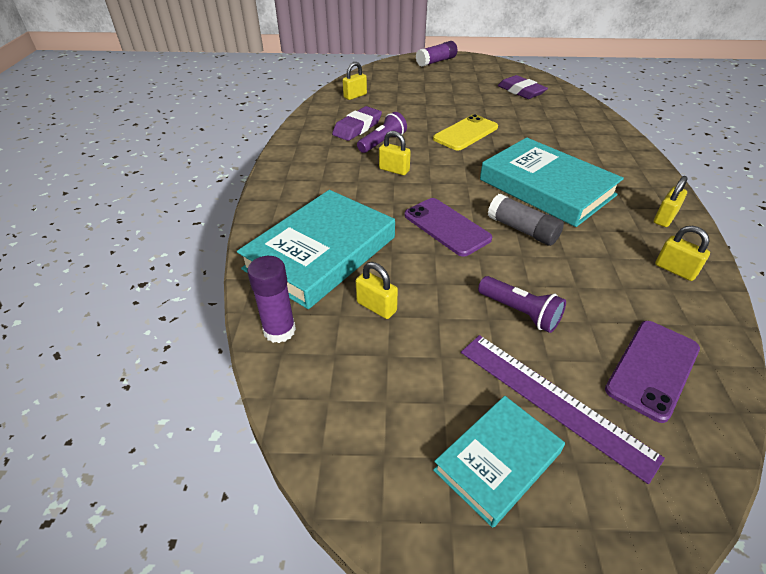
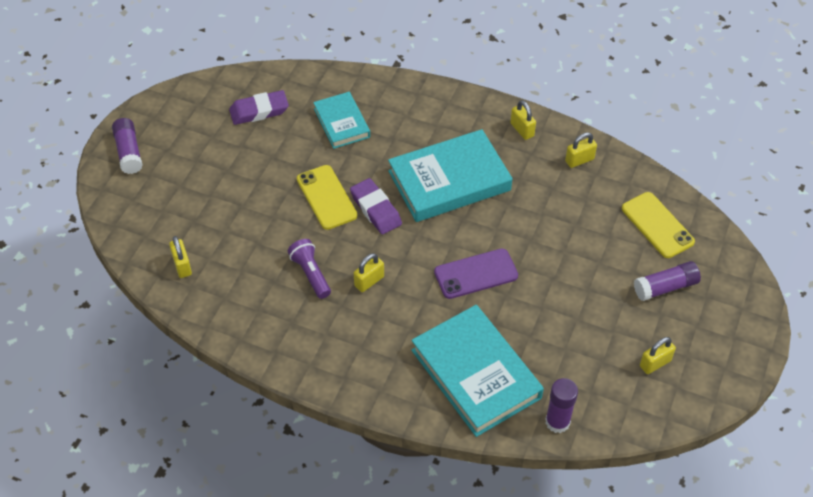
camera: 70 degrees left, 10 degrees up
(357, 128) = (266, 286): purple eraser -> purple eraser (376, 209)
(376, 307) = (554, 353): yellow padlock -> yellow padlock (655, 363)
(497, 461) = (696, 332): turquoise book -> turquoise book (342, 123)
(520, 312) = (589, 269): purple flashlight -> none
(522, 230) = (500, 225): grey glue stick -> none
(553, 401) = (665, 287): purple ruler -> purple glue stick
(652, 369) = (657, 225): purple phone -> yellow phone

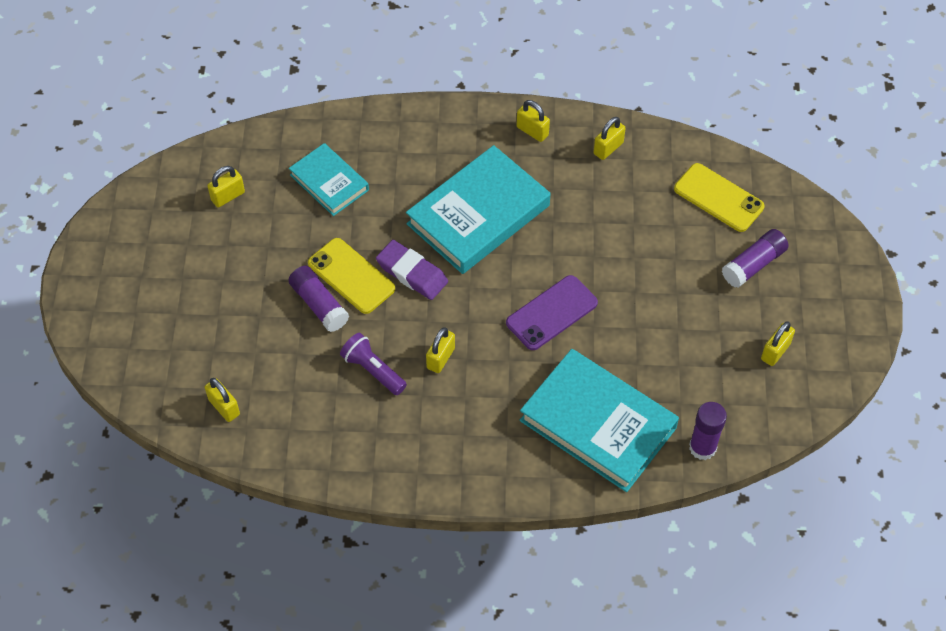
camera: 20 degrees left, 5 degrees up
(129, 152) = (97, 292): purple glue stick -> purple glue stick (319, 305)
(259, 111) = (228, 196): purple eraser -> yellow padlock

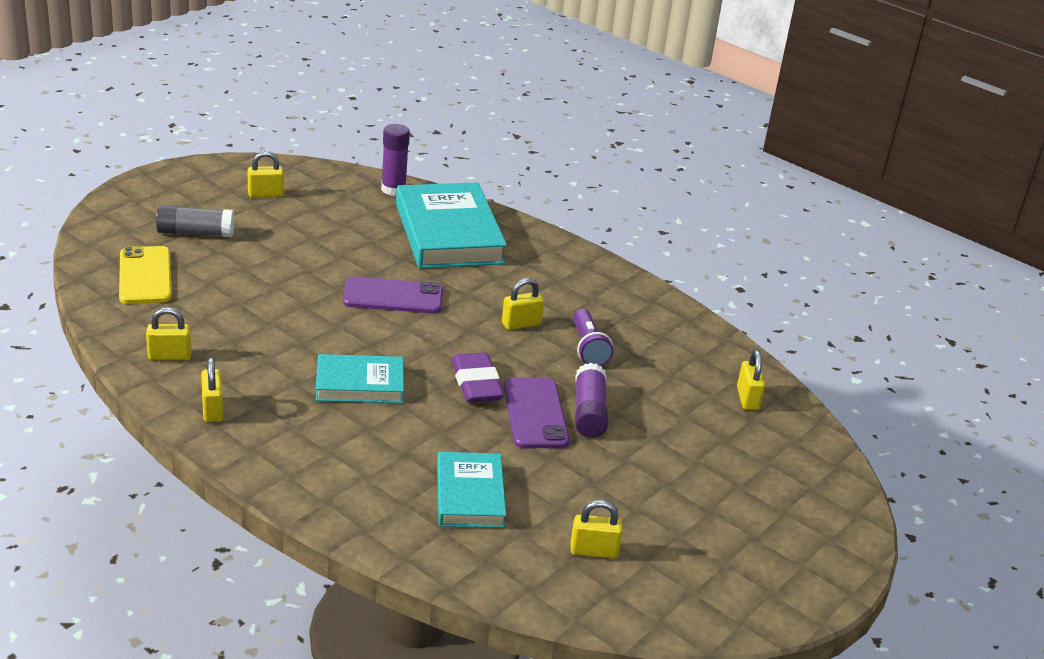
camera: 145 degrees left, 25 degrees down
(351, 276) = (535, 413): yellow phone -> purple phone
(478, 215) = (359, 384): turquoise book -> turquoise book, size x0.57
(753, 265) = (195, 233): purple glue stick -> grey glue stick

